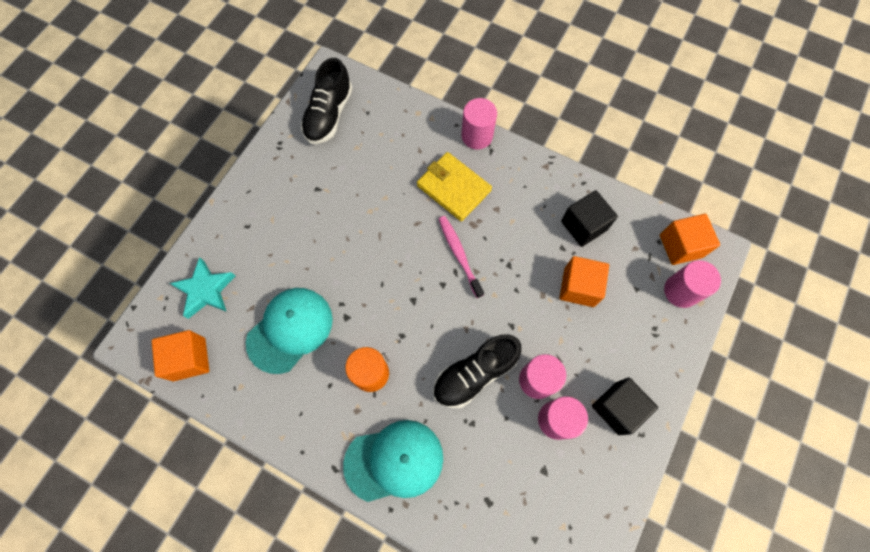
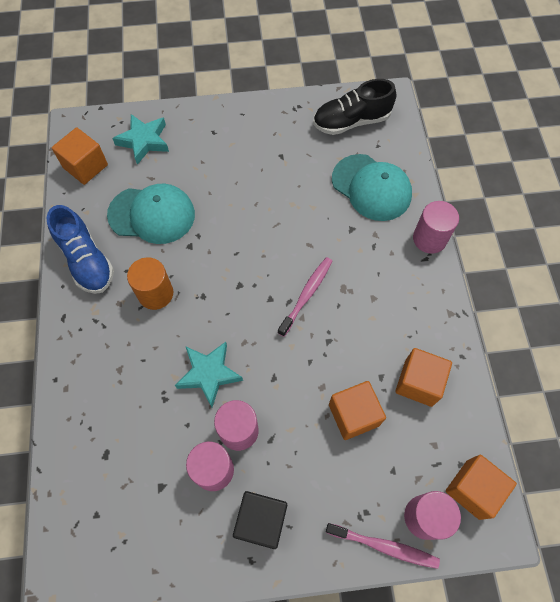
camera: 55 degrees right, 5 degrees down
(292, 415) = (86, 260): none -> blue shoe
(394, 461) = (95, 357): turquoise cap -> turquoise cap (371, 187)
(453, 188) = (364, 252): yellow wallet -> none
(474, 374) = (209, 374): black shoe -> turquoise star
(583, 226) = (418, 382): black cube -> orange cube
(685, 332) = (384, 546): none -> pink toothbrush

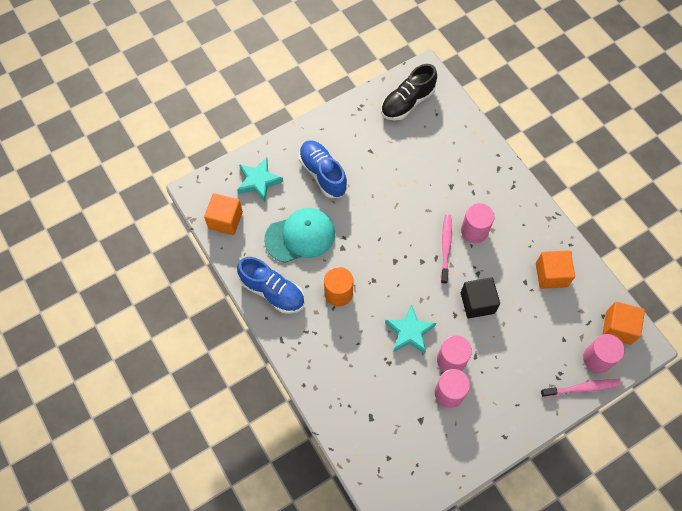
camera: 25 degrees left, 0 degrees up
(215, 160) = (323, 174): none -> blue shoe
(261, 521) = (498, 410): black cube -> black cube (477, 303)
(353, 415) = (520, 315): orange cube -> none
(371, 187) = (449, 149): turquoise cap -> none
(429, 239) = (508, 170): pink cylinder -> pink cylinder (474, 231)

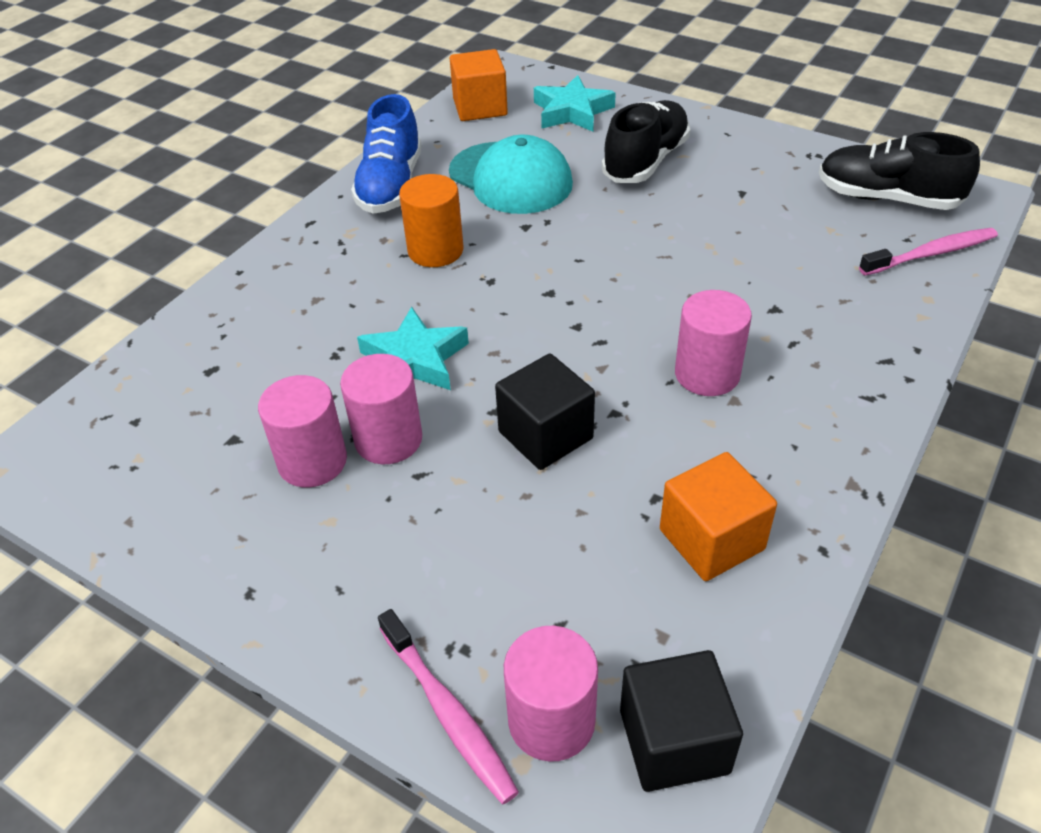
camera: 65 degrees right, 20 degrees down
(323, 174) = (645, 161): blue shoe -> black shoe
(445, 247) = (633, 347): pink toothbrush -> pink toothbrush (931, 253)
(618, 328) = (674, 741): orange cube -> black cube

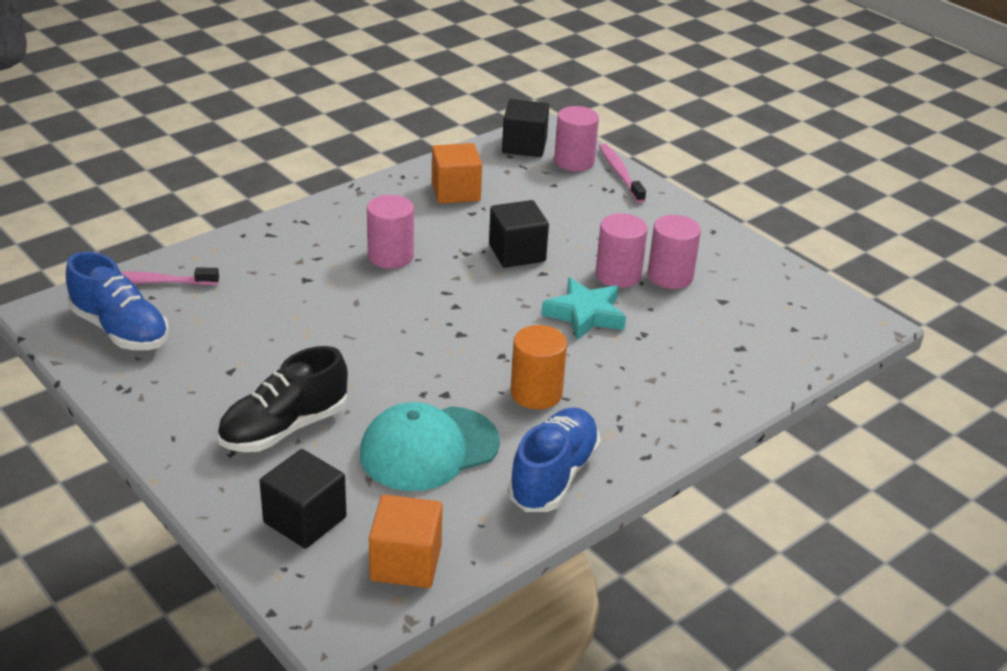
camera: 165 degrees left, 10 degrees down
(510, 178) = (429, 448): turquoise cap -> turquoise cap turned 90 degrees counterclockwise
(572, 111) = (305, 520): turquoise star -> black cube
(887, 198) = (120, 330): black shoe -> blue shoe

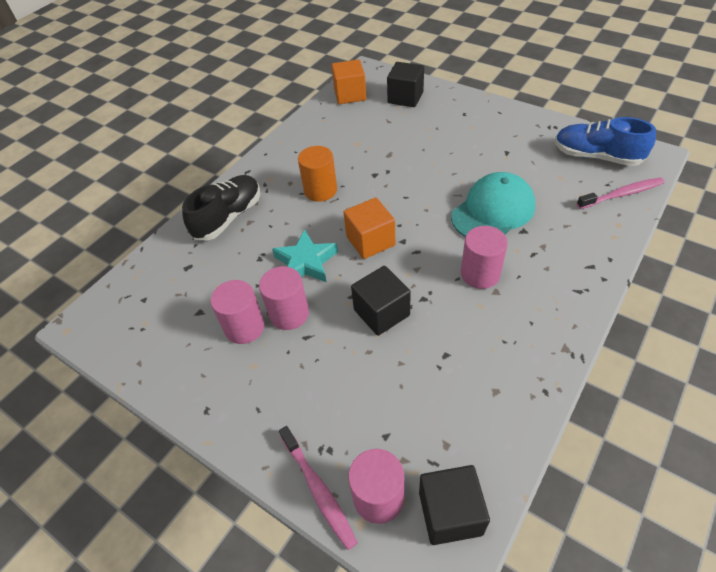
camera: 170 degrees right, 15 degrees up
(284, 428) = (448, 131): black shoe -> black shoe (228, 217)
(429, 448) = (366, 142): turquoise cap -> turquoise cap (493, 211)
(455, 192) = (478, 383): orange cube -> orange cube (370, 241)
(553, 476) = (295, 147): blue shoe -> none

